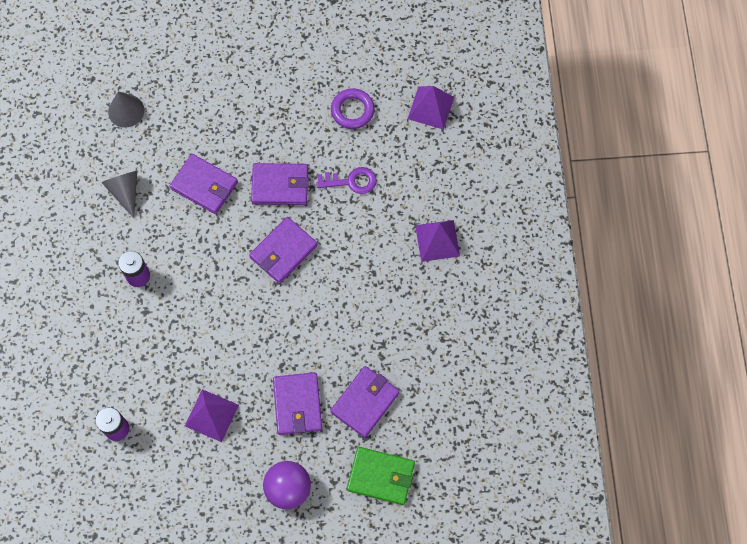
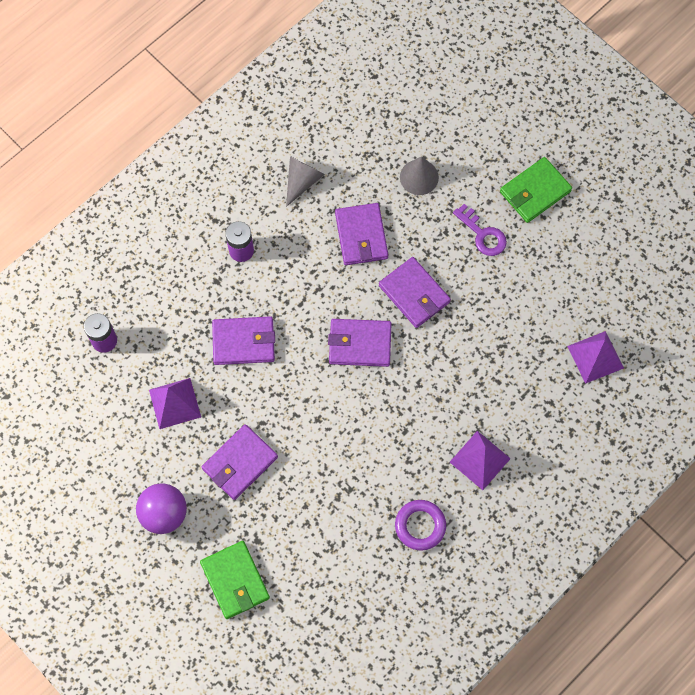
camera: 50 degrees right, 0 degrees up
(126, 110) = (371, 124): grey cone -> grey cone (419, 177)
(279, 47) = (535, 191): none -> green wallet
(351, 181) = (469, 347): purple key -> purple key (483, 234)
(352, 110) = (533, 296): purple ring -> purple ring (420, 526)
(365, 402) = (287, 516): purple wallet -> purple wallet (243, 342)

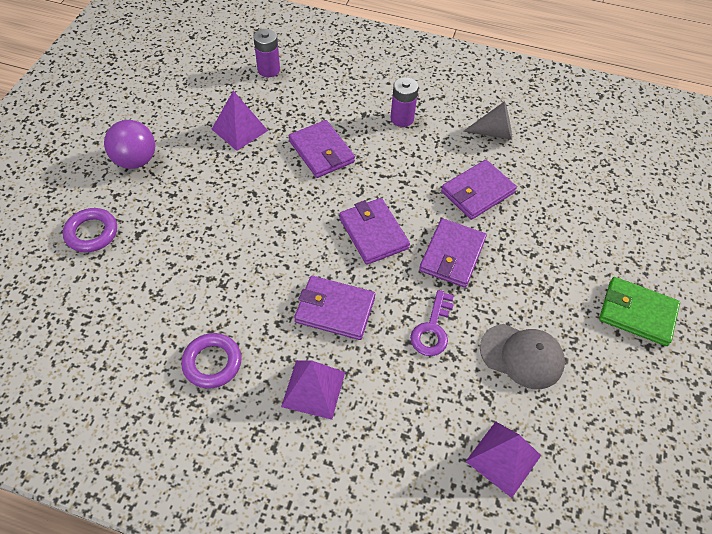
camera: 60 degrees right, 15 degrees down
(235, 580) = (92, 233): green wallet -> purple ring
(240, 463) = (207, 192): purple wallet -> purple wallet (335, 310)
(419, 177) = (568, 211): grey cone -> none
(483, 234) = (555, 286): purple key -> purple key (432, 329)
(527, 296) = (522, 356): none -> grey cap

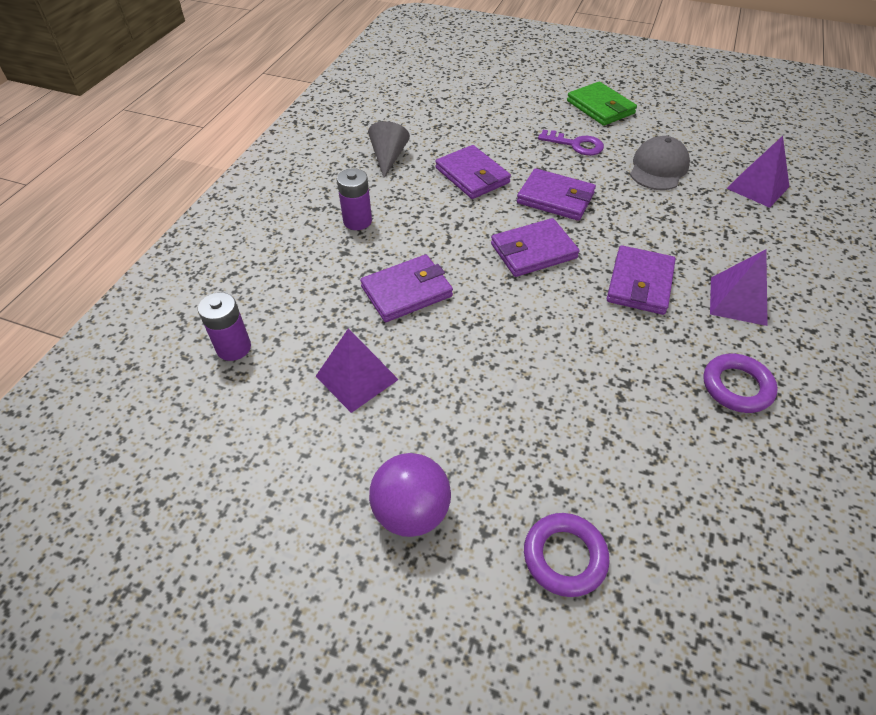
camera: 85 degrees left, 5 degrees down
(432, 329) = (645, 217): purple key -> purple key (576, 145)
(637, 313) = (600, 107): green wallet -> green wallet turned 60 degrees counterclockwise

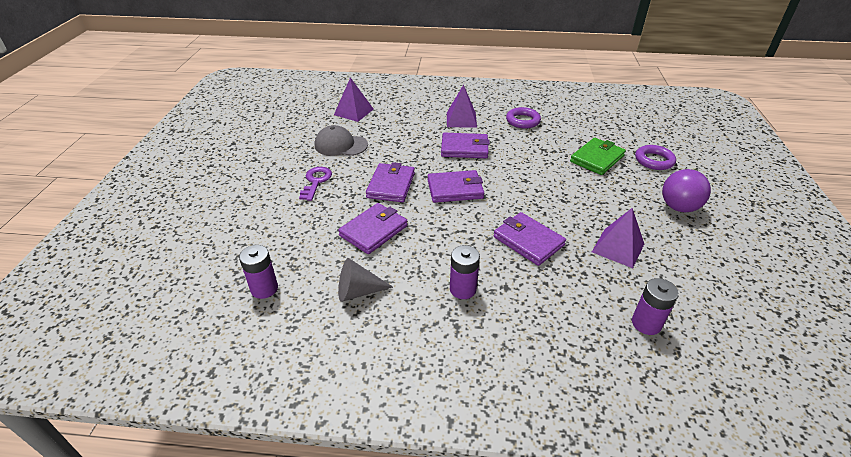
camera: 105 degrees left, 10 degrees down
(417, 111) = (264, 288): none -> purple battery
(533, 251) = (455, 189): purple wallet -> purple wallet turned 60 degrees counterclockwise
(600, 107) = (255, 173): green wallet -> green wallet (597, 159)

